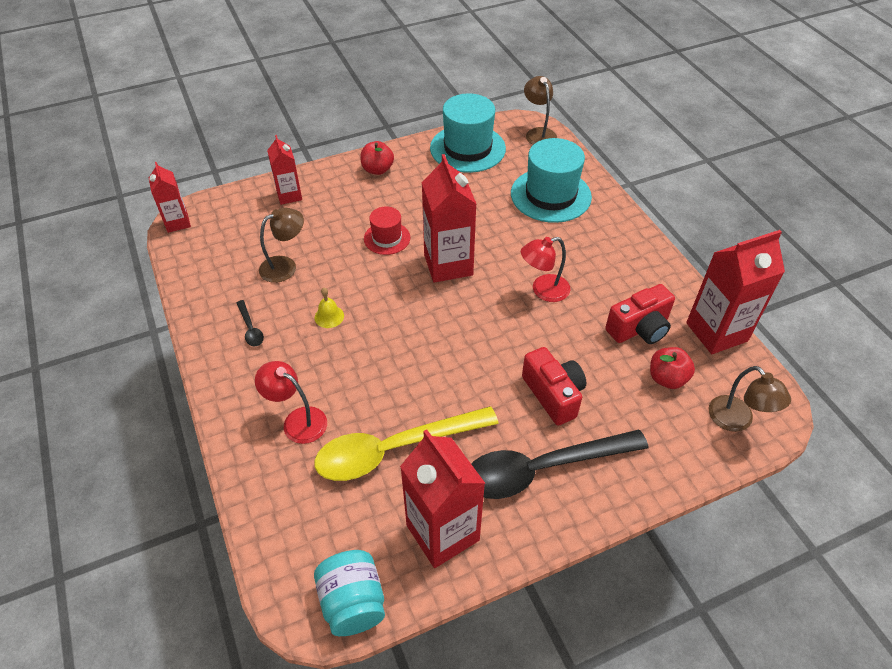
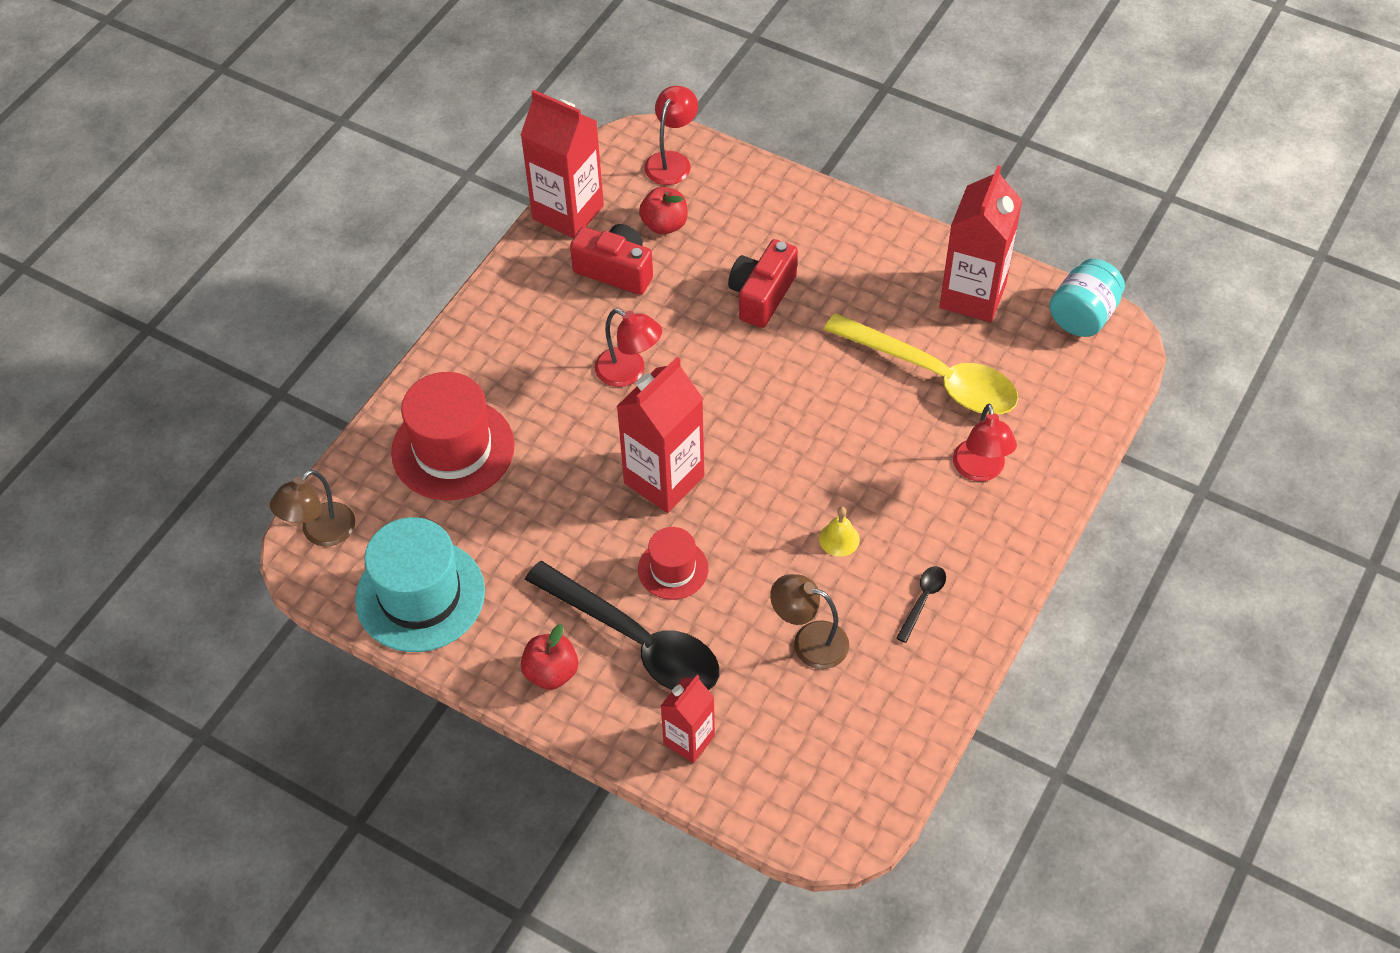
camera: 125 degrees left, 5 degrees up
(177, 222) = (850, 833): red carton -> none
(542, 469) = (849, 264): black spoon -> black spoon (636, 640)
(550, 195) = (453, 449): turquoise hat -> red hat
(737, 421) = (672, 161): brown lamp -> red lamp

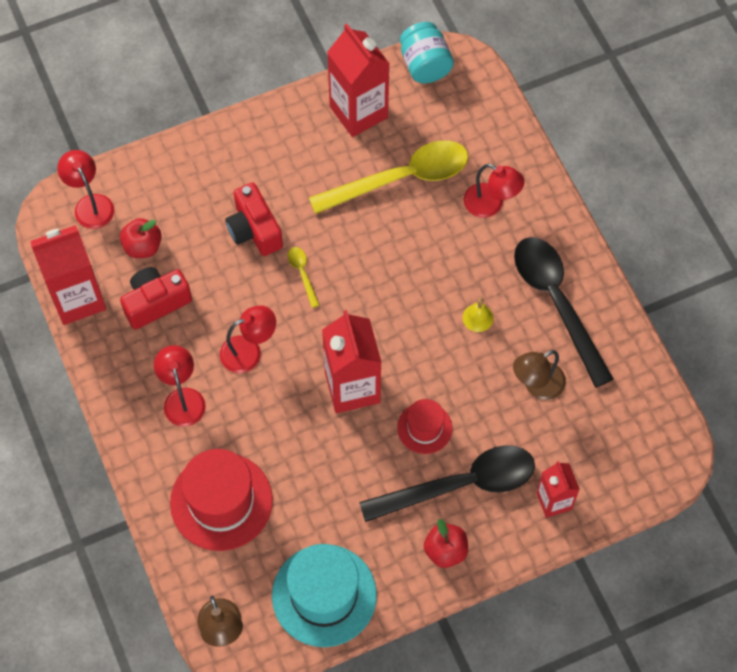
camera: 55 degrees left, 10 degrees up
(534, 352) = (182, 398): none -> red lamp
(751, 362) = (302, 273): none -> yellow spoon
(923, 600) = (556, 303): black spoon -> black spoon, size x2.48

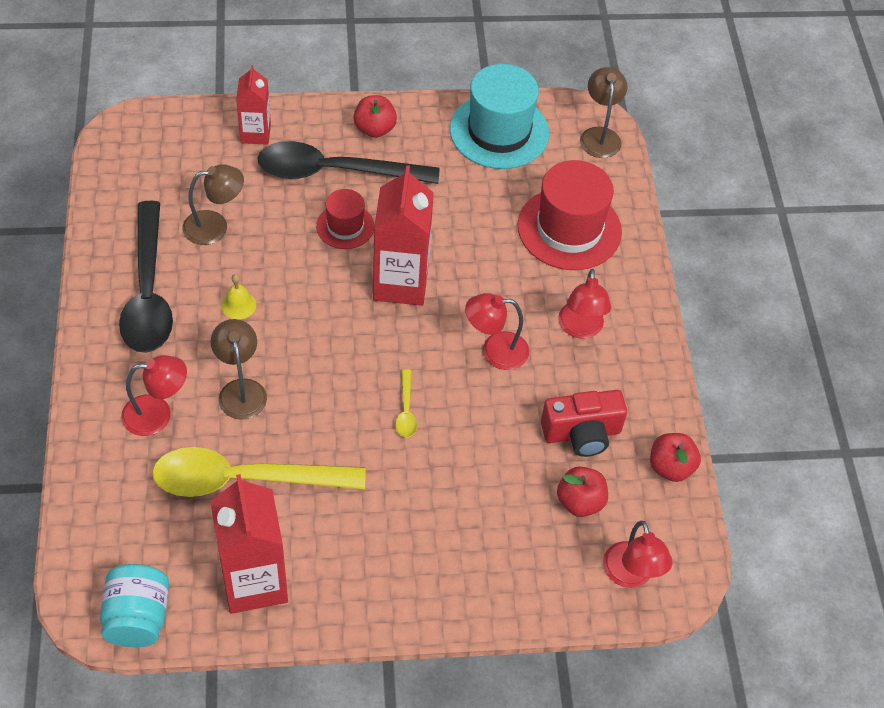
camera: 165 degrees left, 10 degrees down
(78, 298) = (670, 467): red carton -> red apple
(254, 230) = (442, 477): red camera -> none
(438, 246) = (241, 390): none -> brown lamp
(491, 205) = (157, 414): red lamp -> red lamp turned 120 degrees clockwise

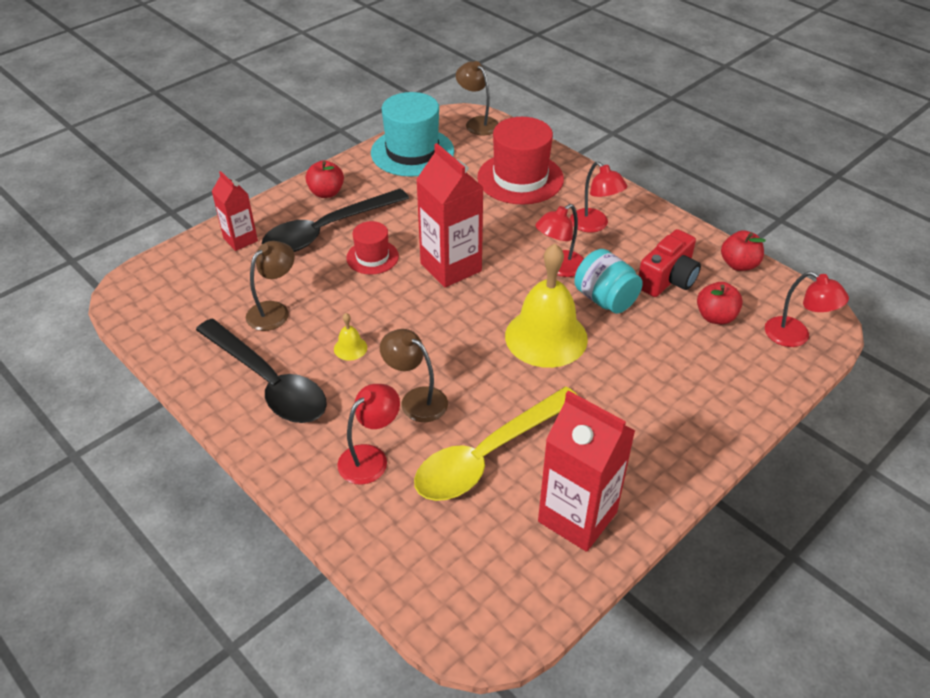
camera: 35 degrees left, 10 degrees down
(138, 617) = (522, 610): turquoise jar -> turquoise jar (605, 299)
(406, 410) = (546, 337): yellow spoon -> yellow bell

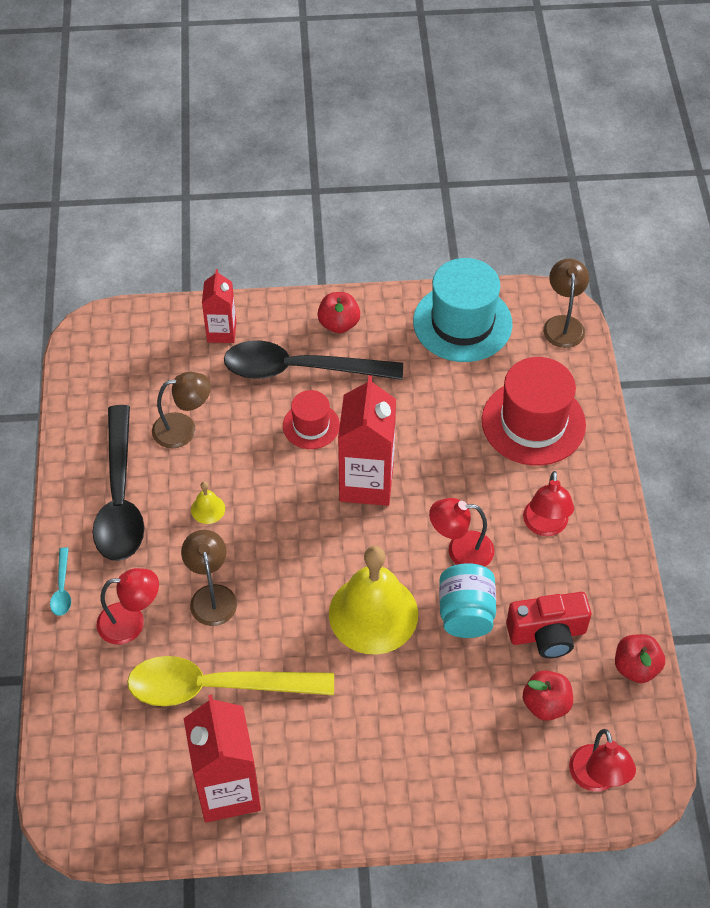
camera: 40 degrees right, 10 degrees up
(284, 472) = (62, 588): none -> turquoise spoon

